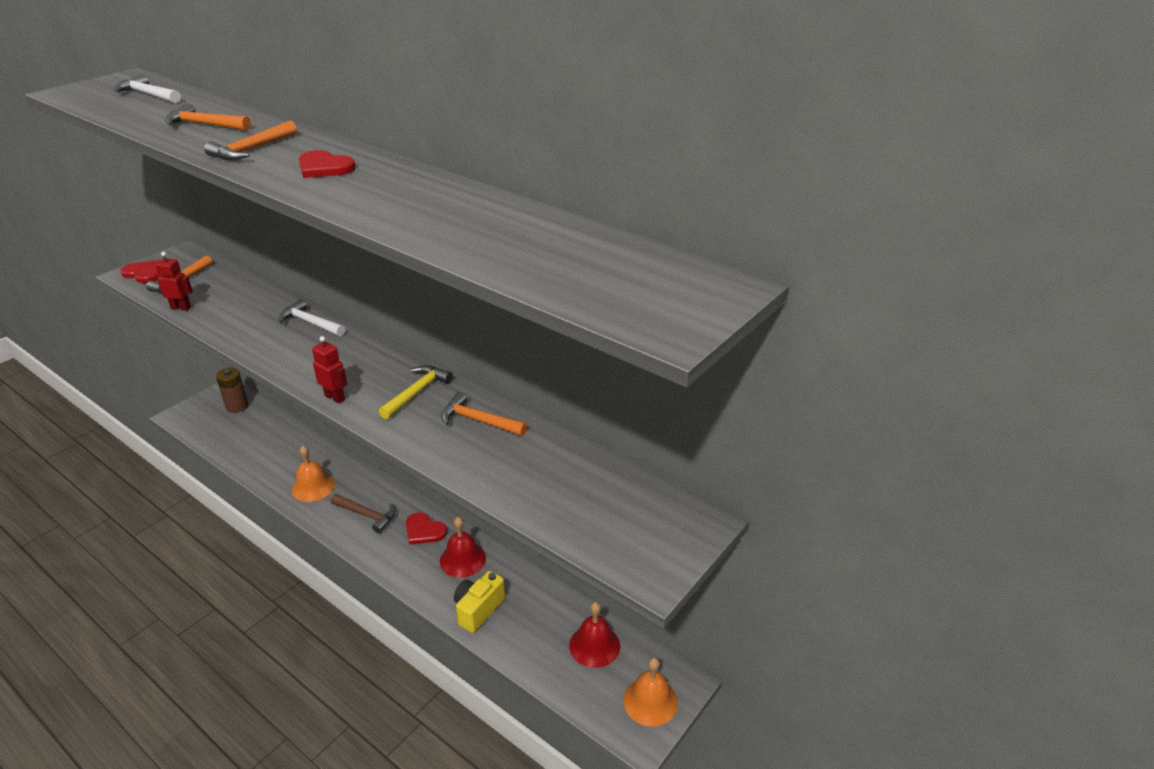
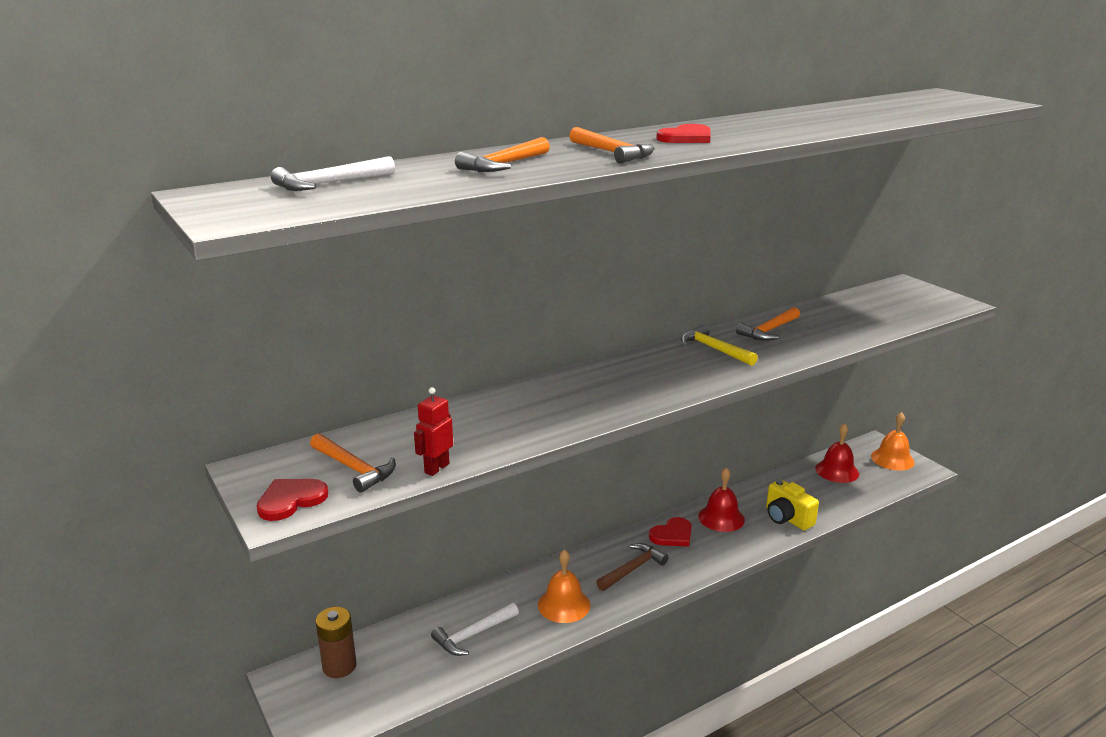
camera: 70 degrees left, 10 degrees down
(310, 323) = (545, 389): white hammer -> white hammer (473, 635)
(335, 397) = (707, 384): red robot -> none

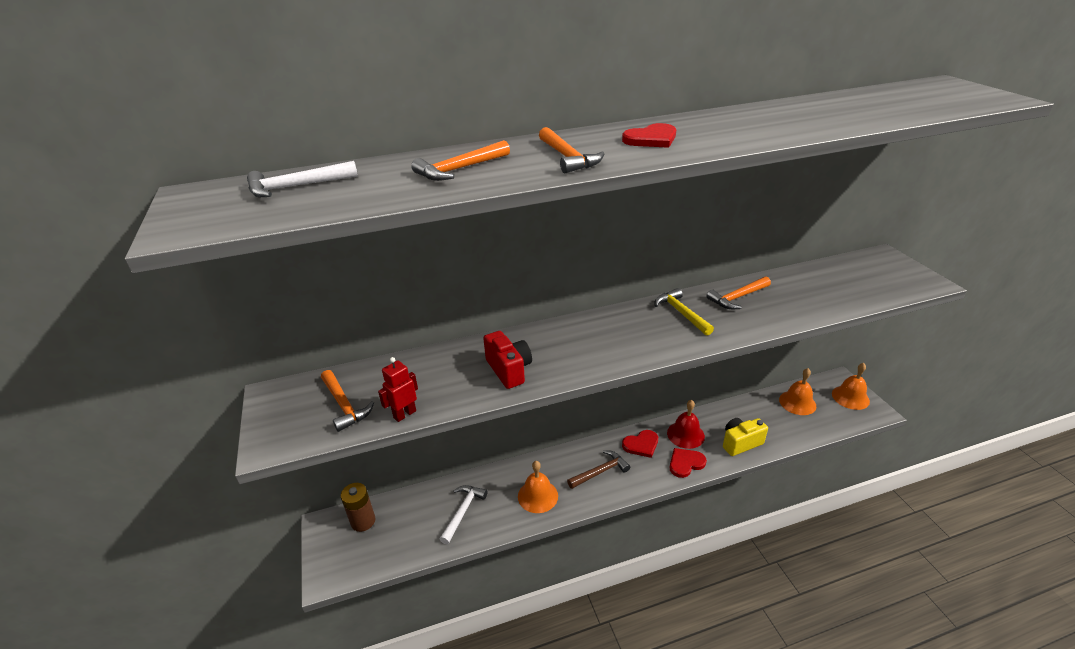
camera: 15 degrees right, 10 degrees up
(291, 500) = (285, 431): red heart -> red heart (685, 463)
(473, 635) = (463, 511): white hammer -> white hammer turned 135 degrees clockwise
(542, 416) = (509, 370): none -> red camera
(787, 518) = (740, 443): yellow camera -> yellow camera turned 90 degrees clockwise
(837, 471) = (797, 402): red bell -> orange bell

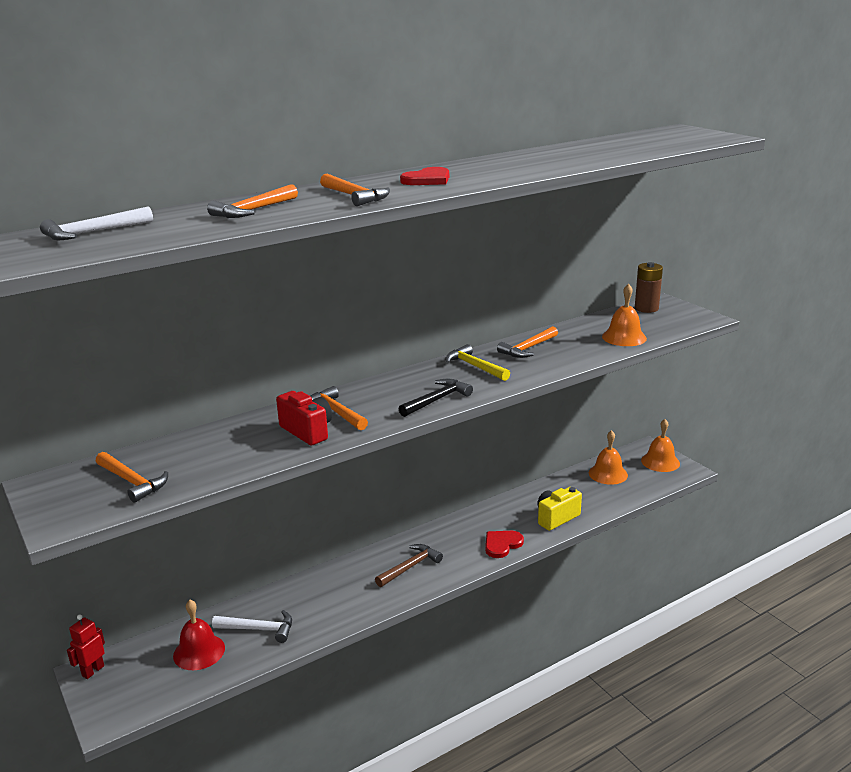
camera: 15 degrees left, 10 degrees down
(363, 521) = (137, 659): brown battery -> brown battery (646, 308)
(404, 414) = (205, 479): red robot -> red robot (93, 671)
(463, 511) = (259, 629): white hammer -> white hammer turned 90 degrees clockwise
(538, 496) = (344, 600): orange bell -> orange bell (624, 337)
(540, 350) = (336, 412): none -> orange hammer
(636, 350) = (437, 400): none -> black hammer
(641, 444) = (450, 535): red heart -> none
(685, 434) = (496, 519): red bell -> red bell (199, 651)

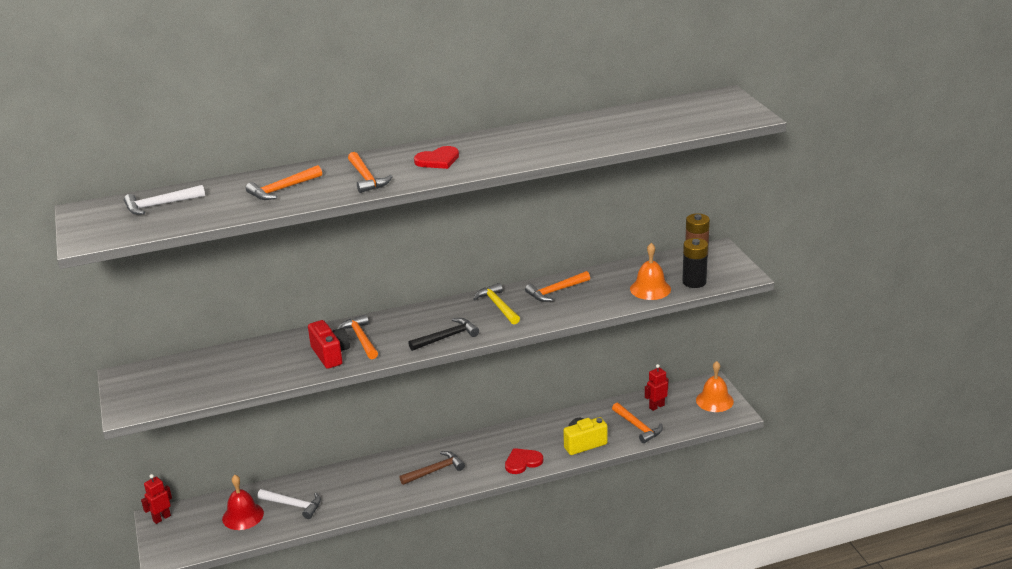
camera: 15 degrees right, 5 degrees up
(132, 482) = (186, 383): orange hammer -> orange hammer (638, 427)
(608, 474) = (656, 406): orange bell -> red robot
(663, 328) = (694, 282): none -> black battery

